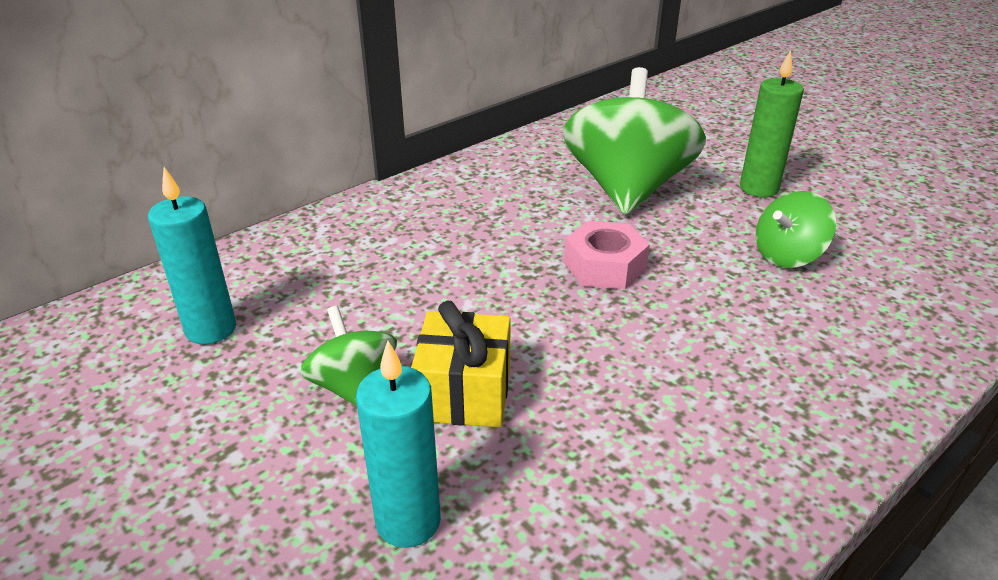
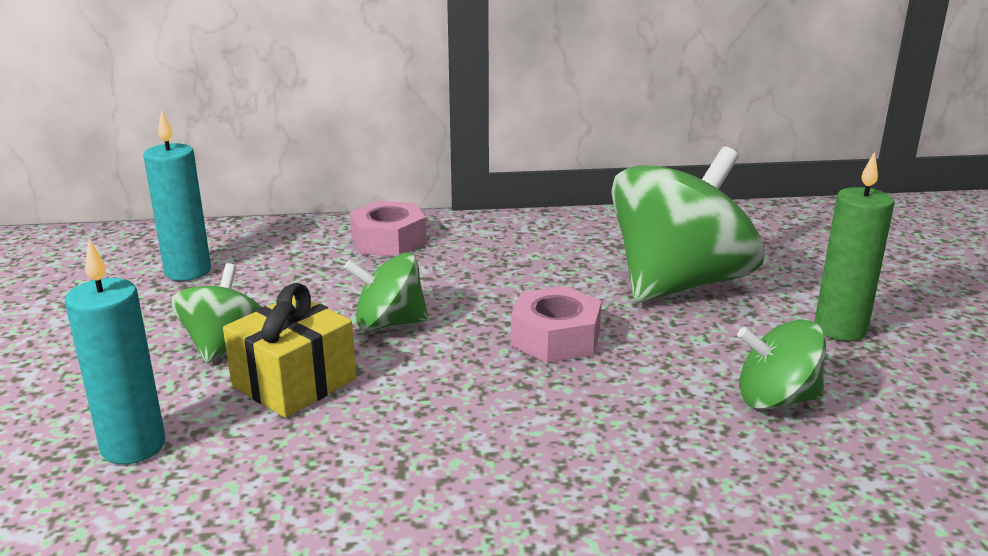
camera: 35 degrees right, 10 degrees down
(364, 229) = (388, 241): none -> pink nut
(468, 305) = (389, 323): none -> green spinning top

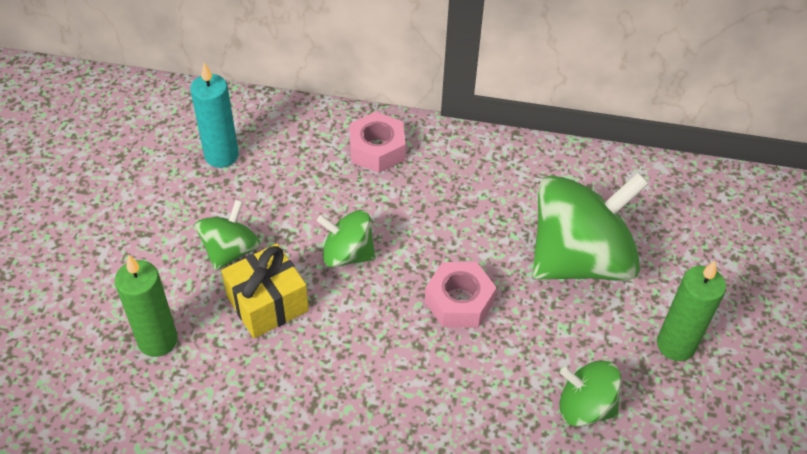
camera: 15 degrees right, 25 degrees up
(133, 446) = (158, 340): turquoise candle -> green candle

